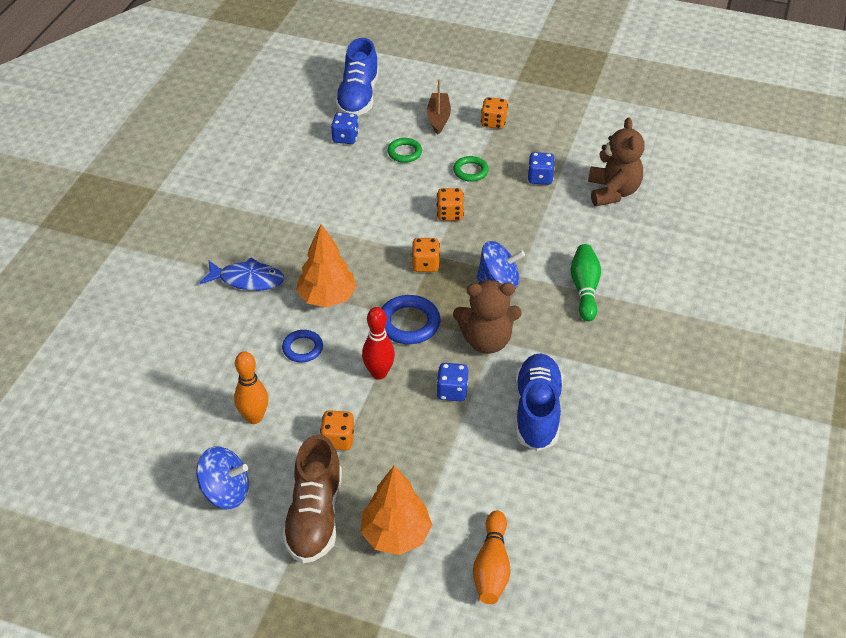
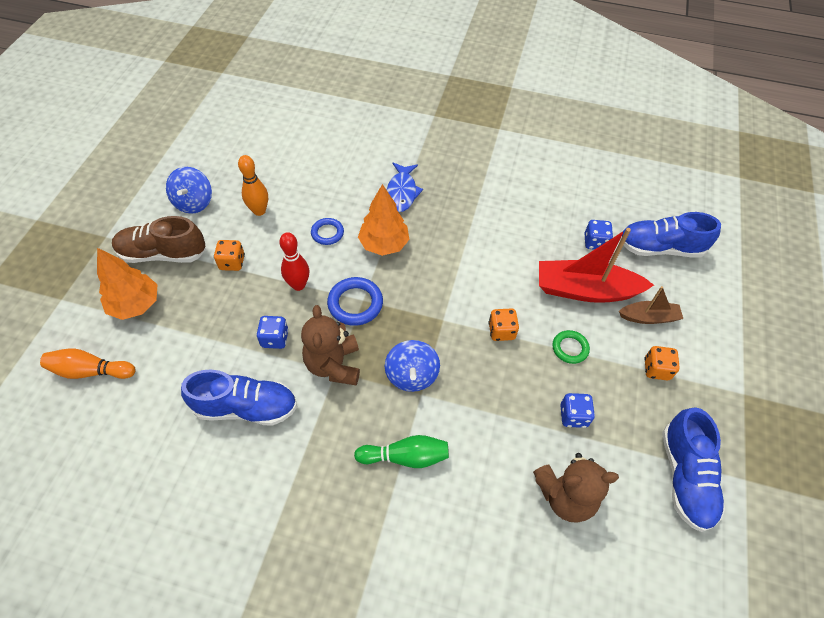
camera: 85 degrees right, 10 degrees up
(404, 152) = (585, 290): green ring -> red boat
(425, 264) = (429, 313): orange dice -> none
(591, 124) = (685, 477): none -> blue shoe

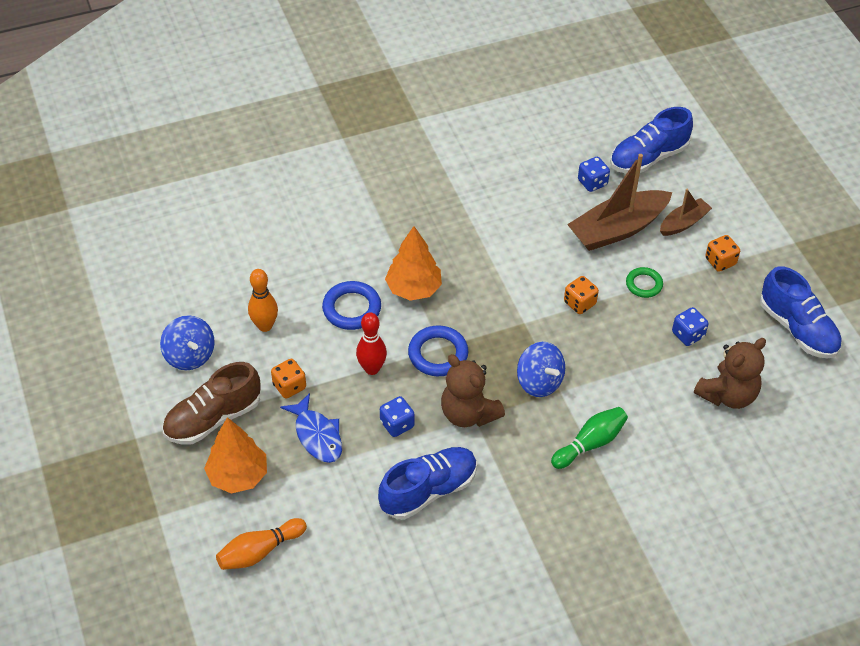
camera: 35 degrees left, 5 degrees down
(327, 233) = (352, 308): blue ring -> blue ring, size x1.56
(402, 192) = (384, 231): blue fish -> blue fish (317, 435)
(585, 290) = (617, 229): red boat -> brown boat

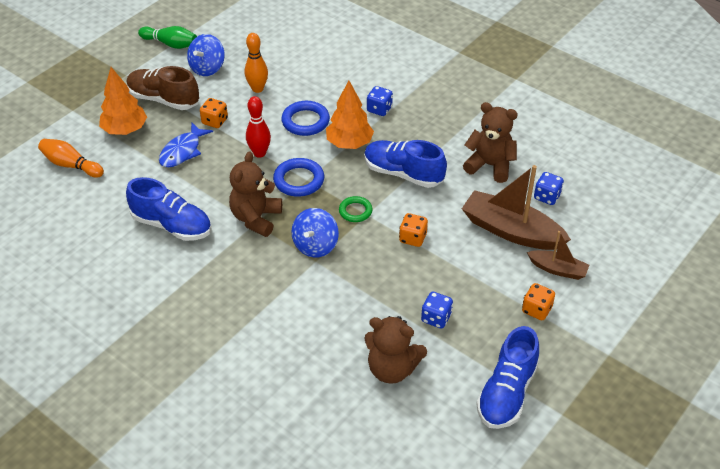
camera: 60 degrees right, 5 degrees down
(397, 424) = (219, 186): blue dice -> blue dice (379, 109)
(524, 200) = (490, 165): none -> brown teddy bear
(590, 443) = (276, 298): green bowling pin -> green bowling pin (170, 44)
(644, 284) = (466, 269): green ring -> green ring (355, 211)
(648, 158) = (609, 219): blue shoe -> blue shoe (403, 173)

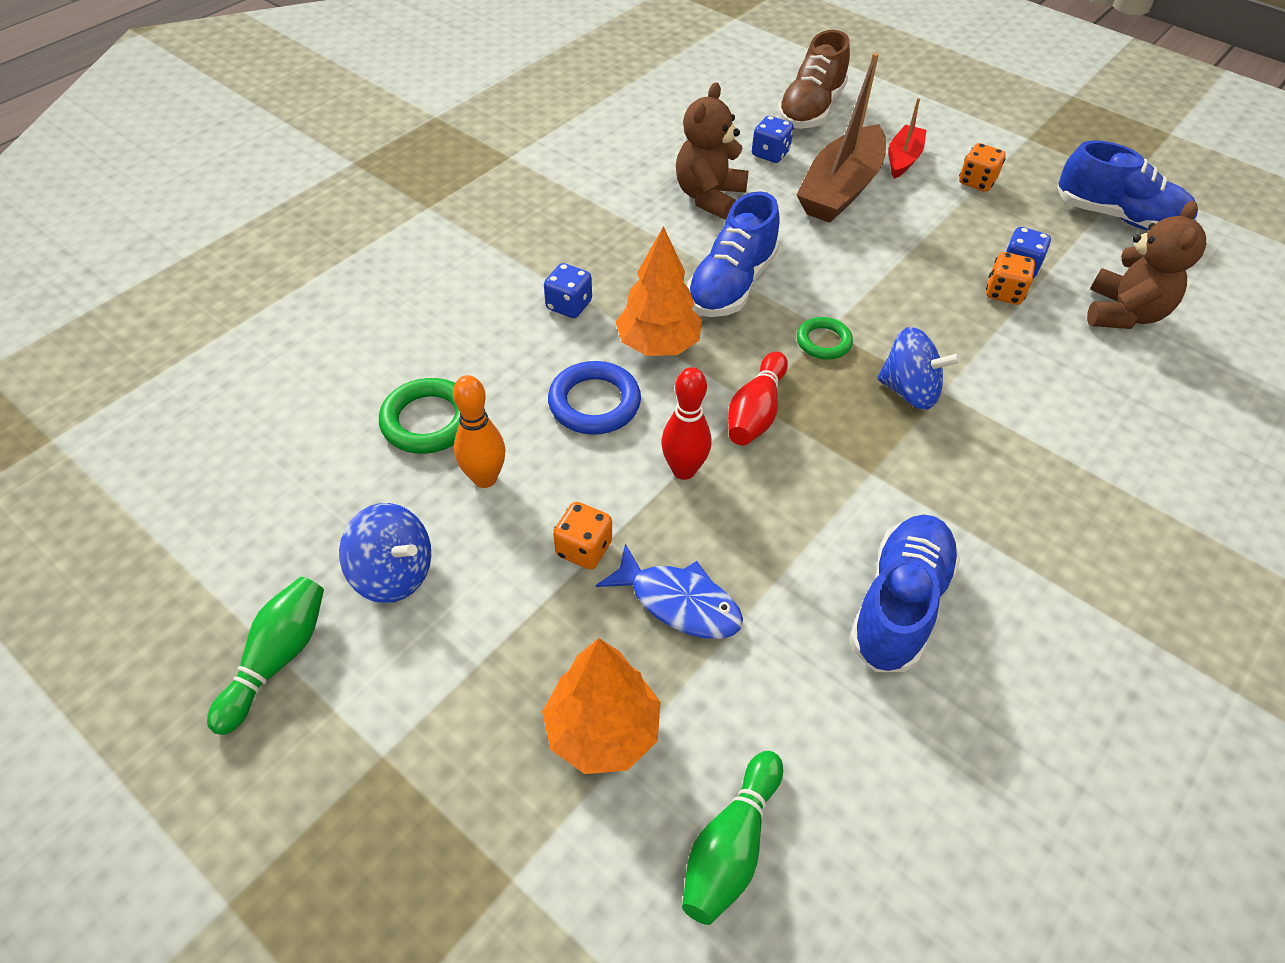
camera: 90 degrees left, 5 degrees up
(71, 165) = (731, 846): orange bowling pin -> green bowling pin
(164, 99) = (497, 655): brown shoe -> brown shoe (810, 110)
(256, 218) = (859, 471): brown teddy bear -> none
(294, 68) = (428, 421): none -> green ring
(299, 180) = (756, 412): blue ring -> red bowling pin
(412, 238) = (872, 282): orange dice -> orange dice (1004, 293)
(558, 269) = (903, 159): brown boat -> red boat

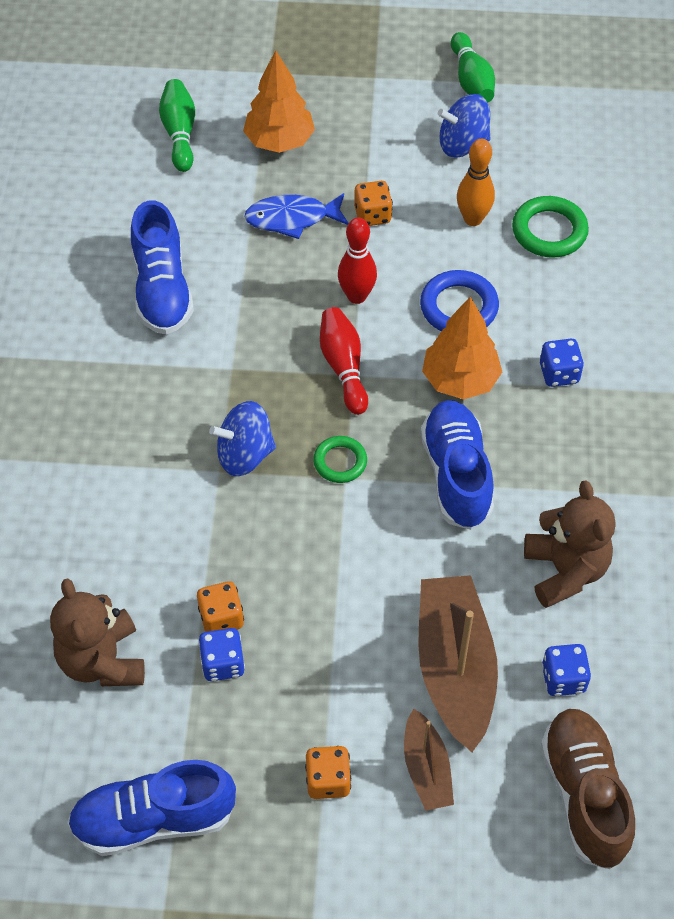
camera: 145 degrees right, 5 degrees up
(903, 159) = (426, 769): red boat -> brown boat

